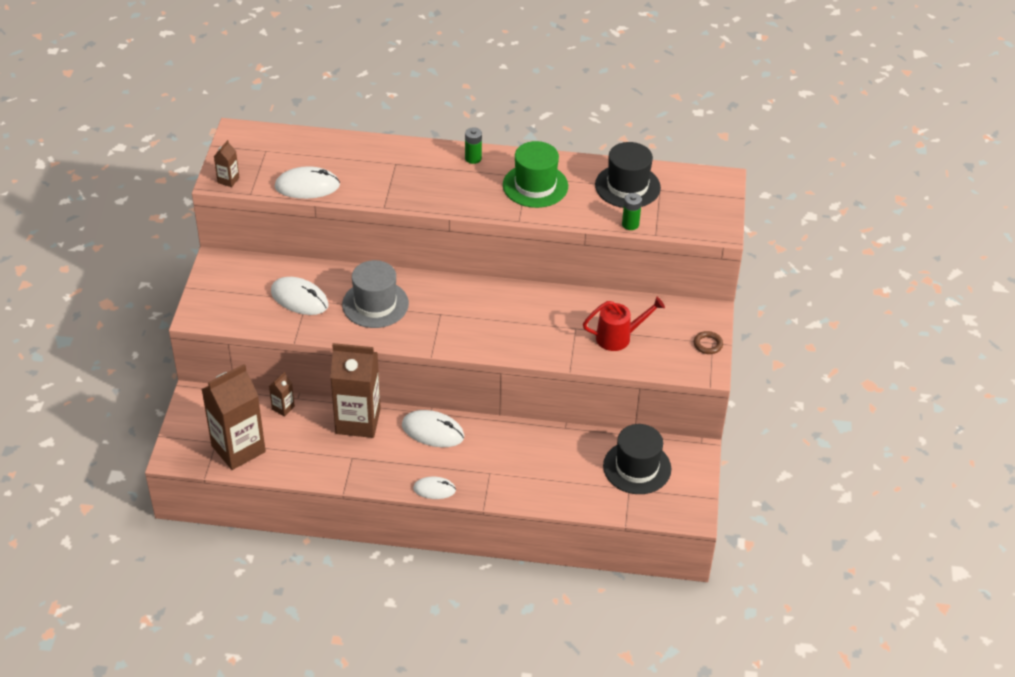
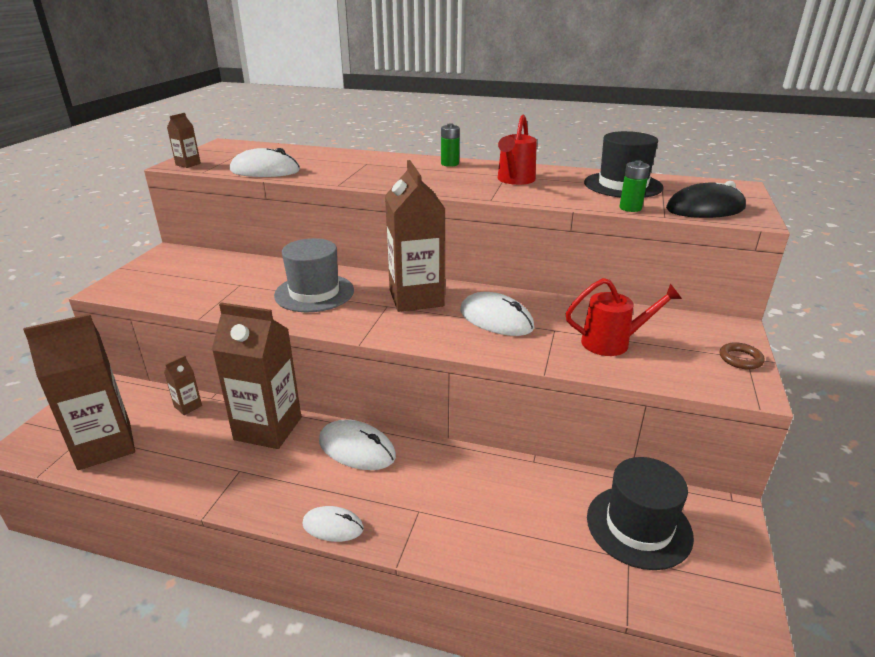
camera: 10 degrees right, 15 degrees down
(299, 298) = (232, 283): white mouse -> white mouse (496, 319)
(462, 302) = (416, 298): none -> brown carton
(535, 186) = (514, 180): green hat -> red watering can
(688, 220) = (705, 208): none -> black mouse

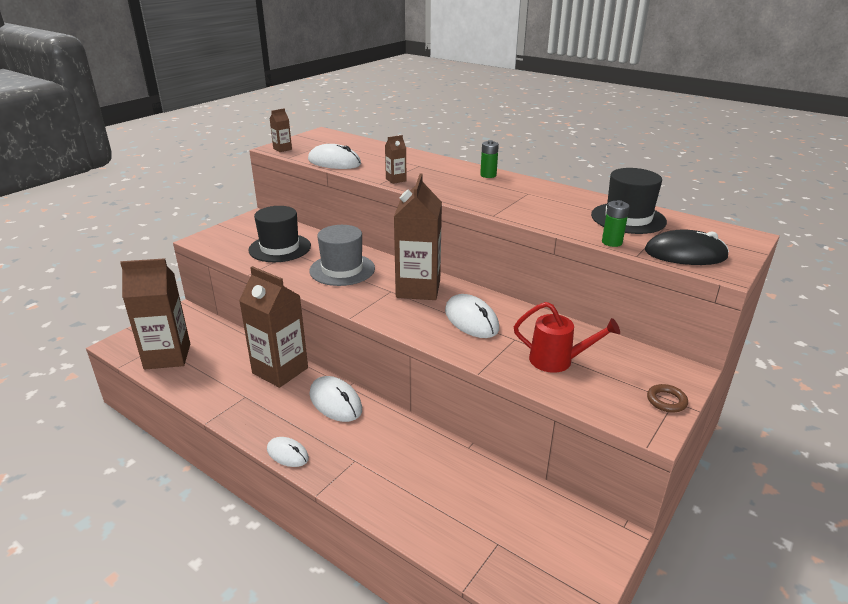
camera: 20 degrees right, 0 degrees up
(188, 406) = (234, 340): brown carton -> brown carton (396, 180)
(514, 180) = (531, 199): red watering can -> none
(638, 526) = (523, 522): black hat -> black hat (280, 248)

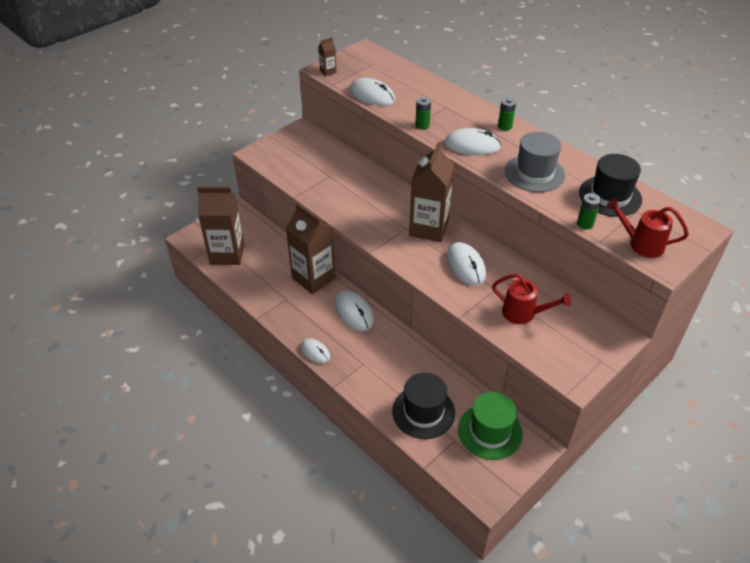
camera: 10 degrees right, 15 degrees up
(280, 248) = (320, 170): black hat -> black hat (423, 412)
(342, 269) = (369, 200): grey hat -> grey hat (534, 173)
(396, 180) = (422, 125): brown carton -> green battery
(456, 191) = (472, 145): none -> white mouse
(543, 524) = (490, 431): none -> green hat
(666, 401) = (595, 360): brown ring -> none
(685, 254) = (641, 244): black mouse -> red watering can

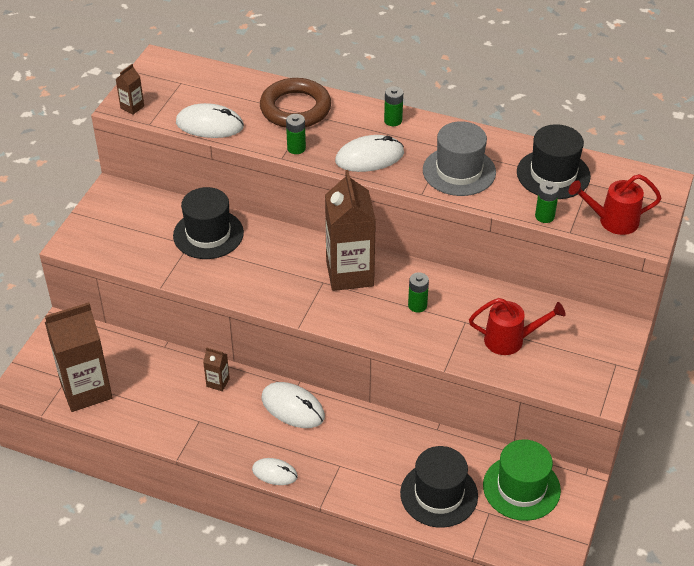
camera: 25 degrees left, 0 degrees up
(313, 278) = (218, 382): brown carton -> brown carton, size x0.42
(346, 173) = (208, 234): none -> black hat
(438, 100) = (295, 108): none -> brown ring
(465, 266) = (417, 305): white mouse -> green battery

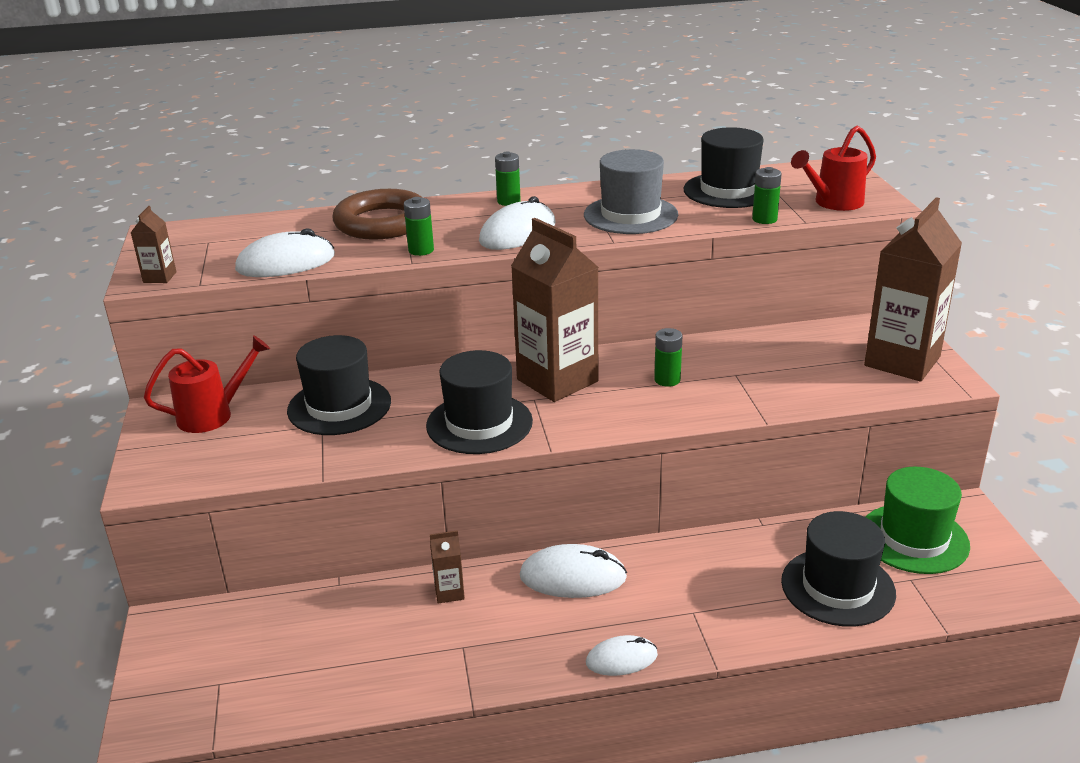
camera: 30 degrees left, 15 degrees down
(86, 390) = (262, 684): brown carton -> brown carton (902, 361)
(275, 286) = (479, 423): none -> black hat
(510, 340) = (802, 371): red watering can -> red watering can (213, 415)

